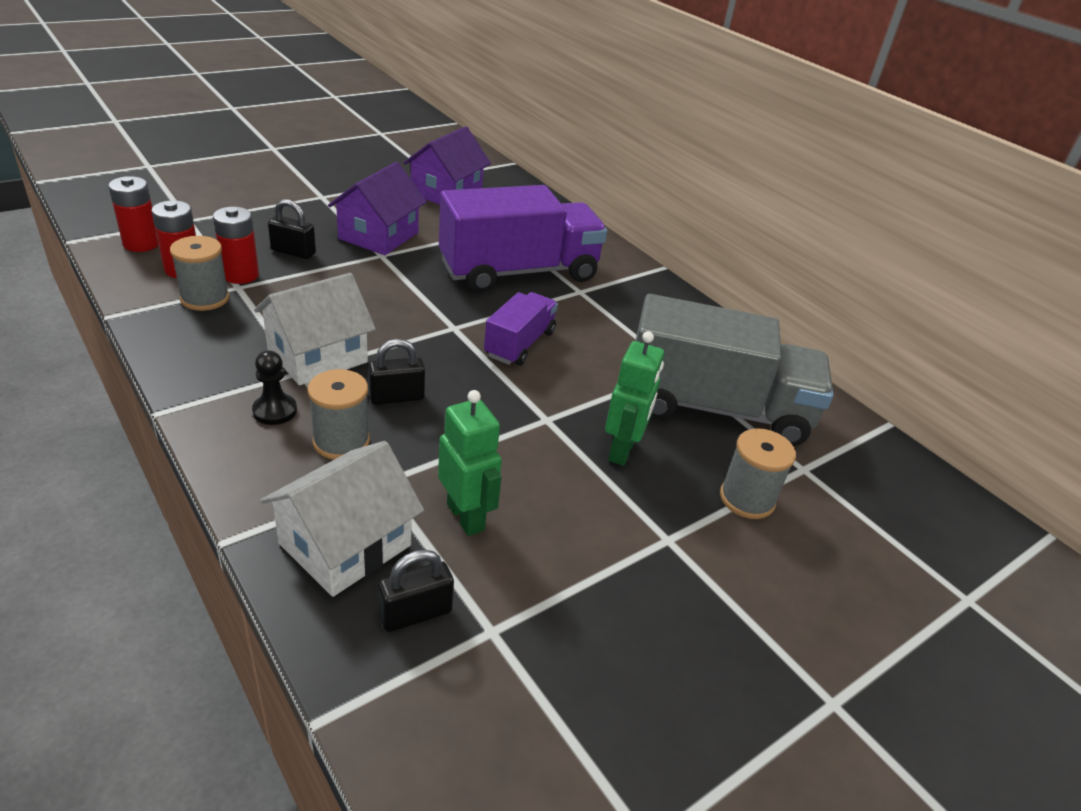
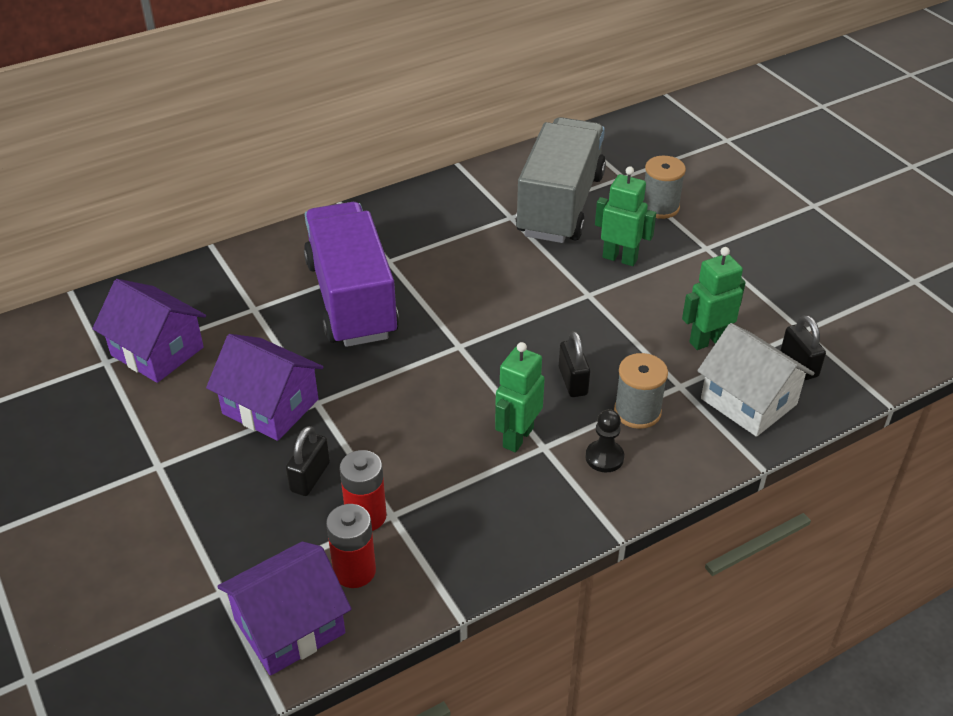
camera: 80 degrees left, 5 degrees up
(141, 244) = (289, 626): red battery -> purple house
(205, 298) = (418, 539): grey spool -> none
(317, 356) = (517, 437): white house -> green robot
(520, 344) = (483, 304): purple truck -> none

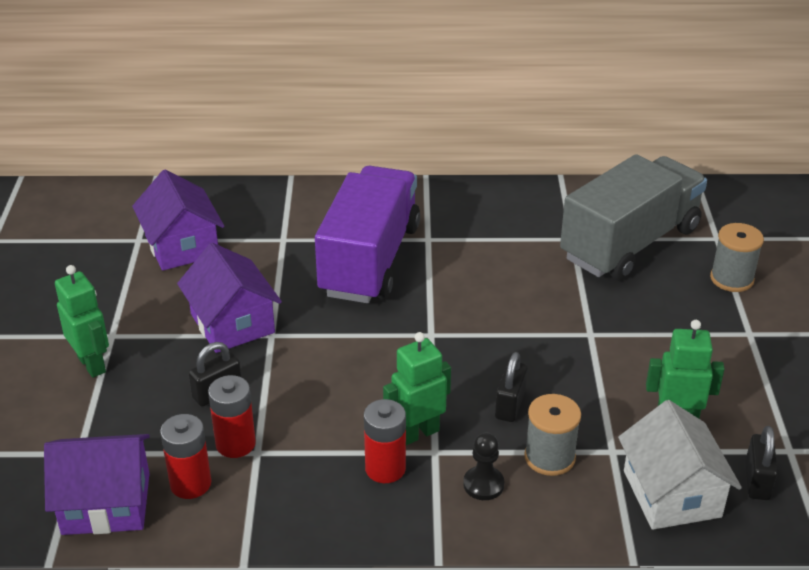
camera: 30 degrees right, 5 degrees down
(515, 480) = (385, 468): none -> red battery
(620, 258) = (649, 312): green robot -> green robot (92, 364)

